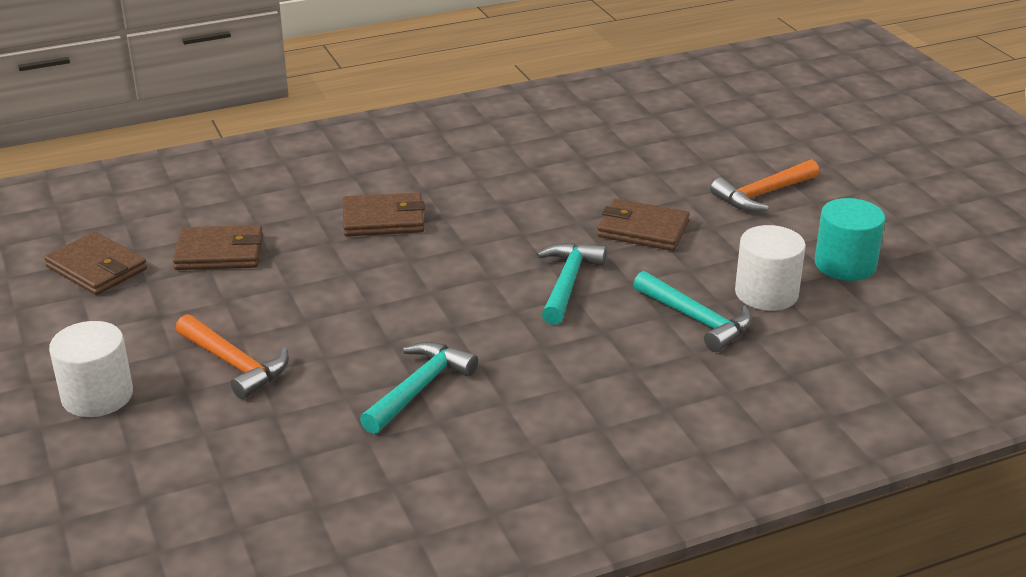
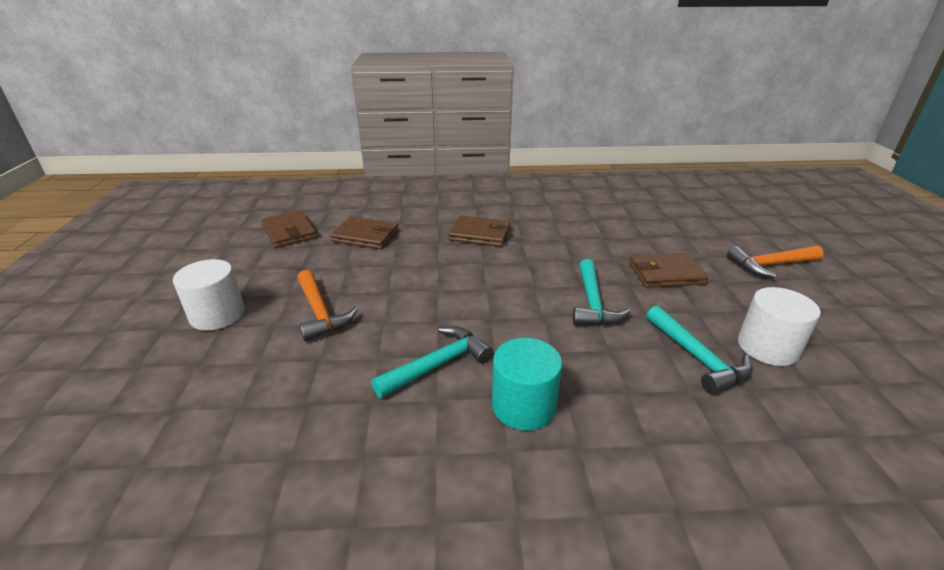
camera: 20 degrees right, 0 degrees up
(567, 283) = (593, 303): turquoise hammer -> turquoise hammer turned 150 degrees clockwise
(643, 229) = (665, 273): brown wallet -> brown wallet turned 45 degrees counterclockwise
(845, 264) = (847, 336): turquoise cylinder -> turquoise cylinder (523, 406)

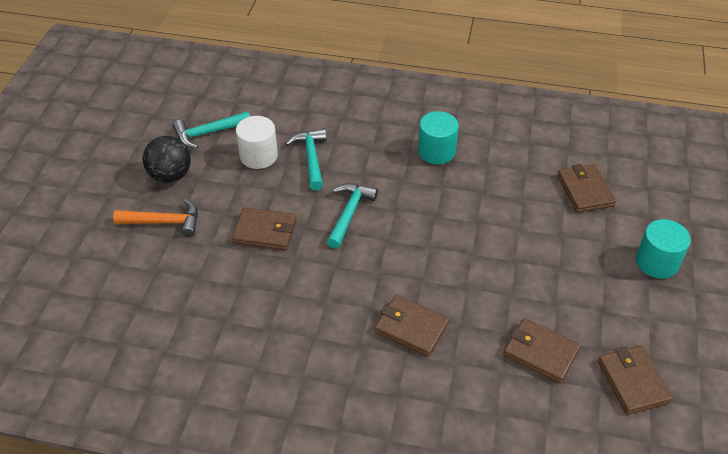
camera: 165 degrees left, 15 degrees up
(217, 315) = (656, 262): white cylinder -> turquoise cylinder
(281, 385) = (585, 190): none -> brown wallet
(320, 312) = (571, 247): orange hammer -> none
(437, 364) = (482, 185): turquoise hammer -> turquoise hammer (208, 133)
(832, 305) = (170, 176): none -> black ball

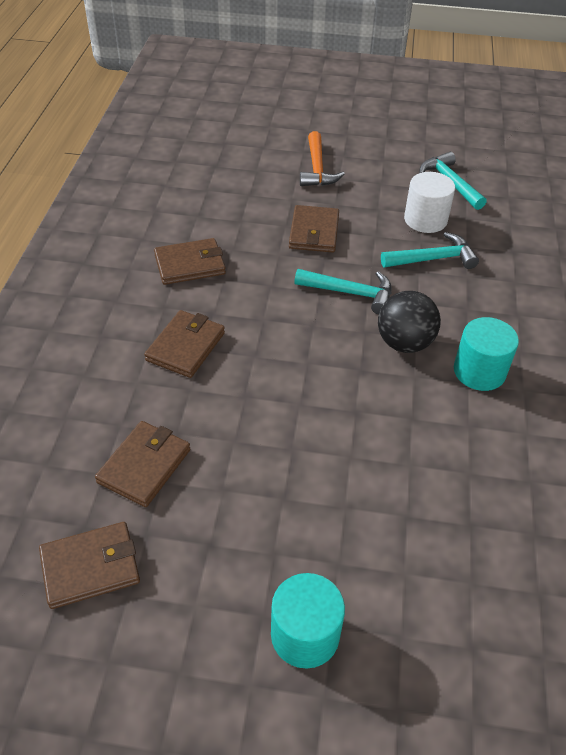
camera: 85 degrees right, 0 degrees up
(170, 176) = (380, 165): black ball -> black ball (404, 343)
(585, 190) = (444, 548): brown wallet -> brown wallet (190, 264)

